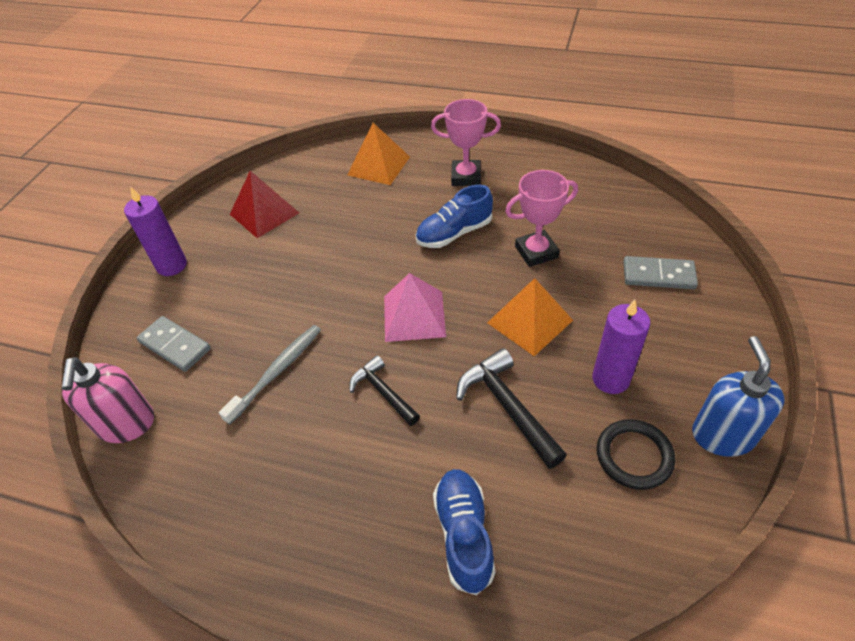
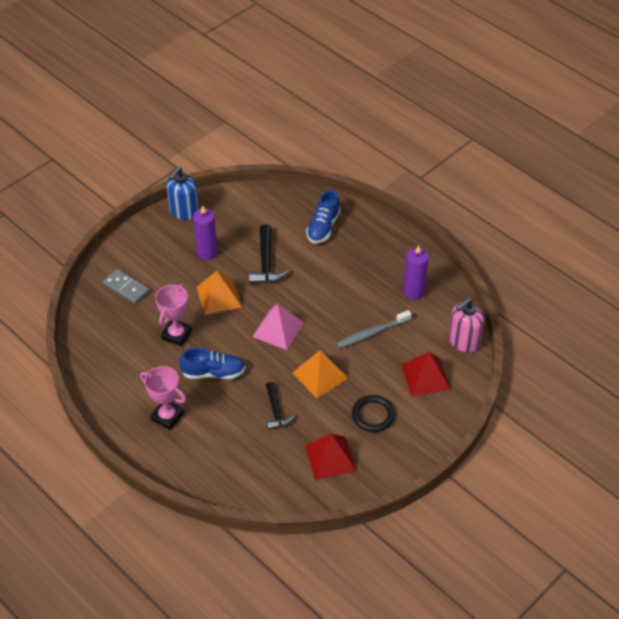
camera: 155 degrees left, 0 degrees up
(126, 424) = (463, 341): pink soap dispenser -> pink soap dispenser turned 150 degrees counterclockwise
(172, 265) = (412, 441): purple candle -> purple candle (413, 292)
(175, 345) = (425, 377): grey domino -> red pyramid
(378, 165) = (220, 463): orange pyramid -> orange pyramid (320, 375)
(383, 392) = (321, 297): black hammer -> black hammer (276, 411)
(536, 252) = (176, 334): pink trophy -> pink trophy turned 75 degrees counterclockwise
(634, 456) = (229, 221): black ring -> black ring (373, 415)

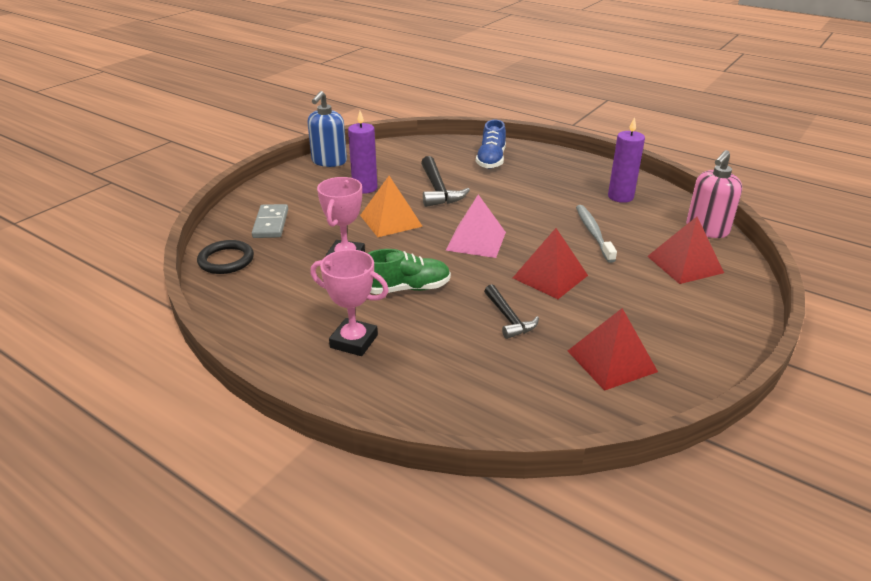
camera: 10 degrees left, 15 degrees down
(126, 288) = (271, 223): grey domino -> grey domino turned 60 degrees clockwise
(213, 373) = (407, 288): blue shoe -> green shoe
(320, 375) = (550, 276): orange pyramid -> red pyramid
(372, 333) = (593, 233): grey toothbrush -> grey toothbrush turned 120 degrees clockwise
(373, 415) = (643, 308): black ring -> black ring (226, 260)

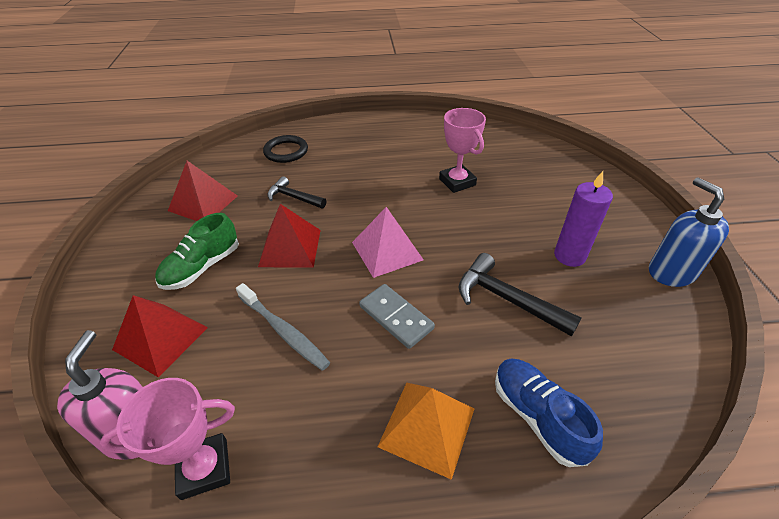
camera: 140 degrees right, 10 degrees up
(226, 260) = (520, 143): black ring -> black ring (286, 151)
(271, 223) = (554, 178): grey domino -> grey domino (396, 317)
(354, 341) = (370, 142): pink trophy -> pink trophy (204, 468)
(391, 220) = (483, 231): orange pyramid -> orange pyramid (427, 427)
(407, 288) = (384, 183): green shoe -> green shoe (202, 267)
(620, 197) = (287, 443): purple candle -> none

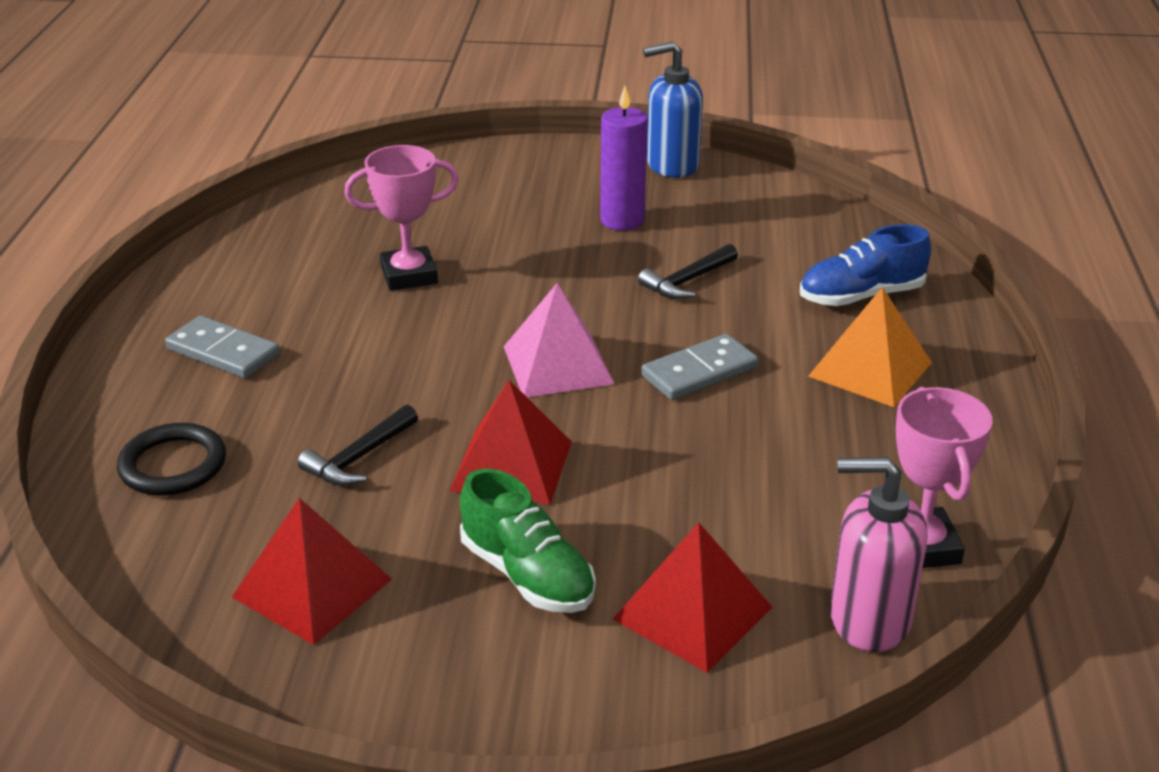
camera: 80 degrees left, 10 degrees down
(283, 331) = (704, 476): grey toothbrush -> none
(369, 144) = (223, 352): none -> grey domino
(507, 299) = (687, 281): black hammer -> black hammer, size x0.66

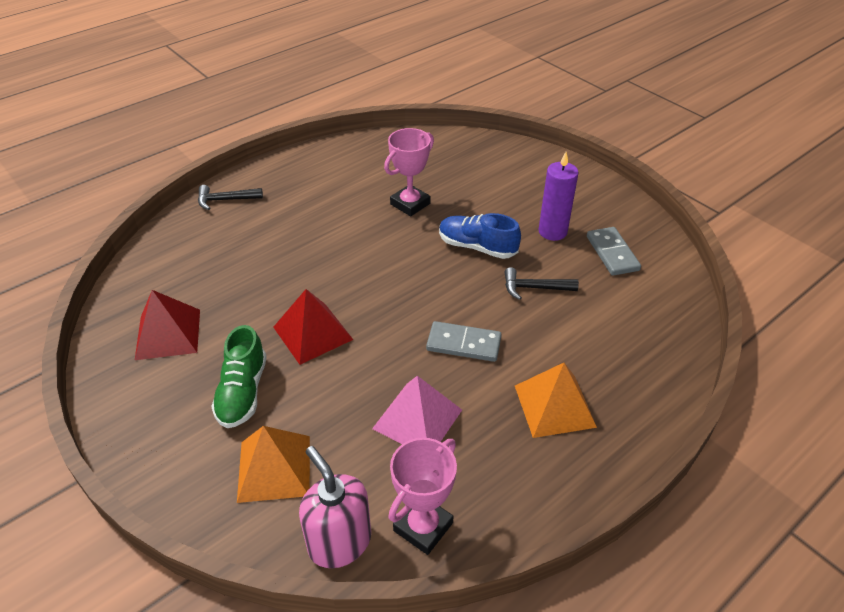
camera: 45 degrees right, 10 degrees up
(173, 465) = (202, 241): black ring -> none
(223, 352) = (288, 198): grey domino -> grey domino (612, 253)
(359, 458) = (264, 285): black hammer -> black hammer (225, 200)
(409, 275) = (410, 204): pink trophy -> pink trophy turned 75 degrees counterclockwise
(557, 365) = (405, 294): pink pyramid -> pink pyramid (417, 419)
(672, 165) = (629, 213): blue soap dispenser -> none
(692, 613) = (274, 468): red pyramid -> orange pyramid
(861, 296) = (617, 358): blue shoe -> blue shoe (477, 247)

